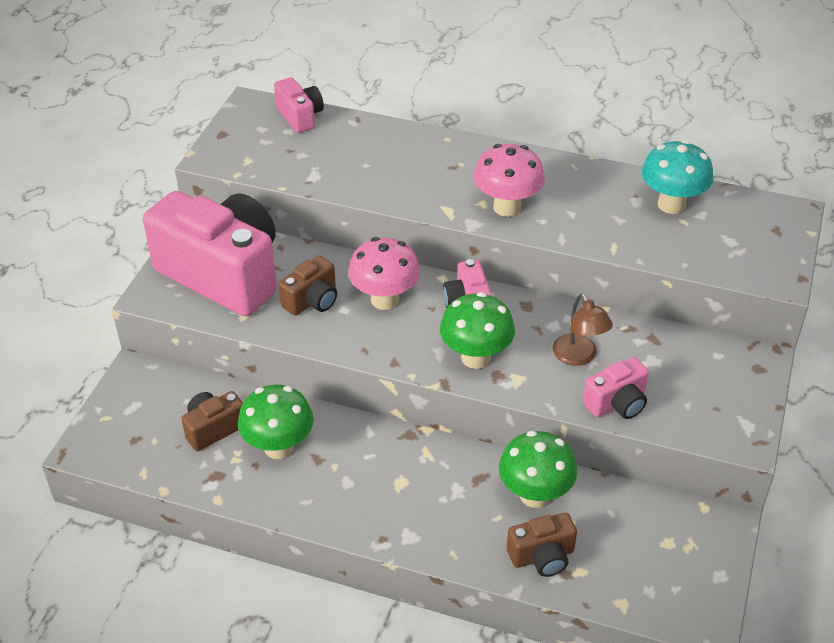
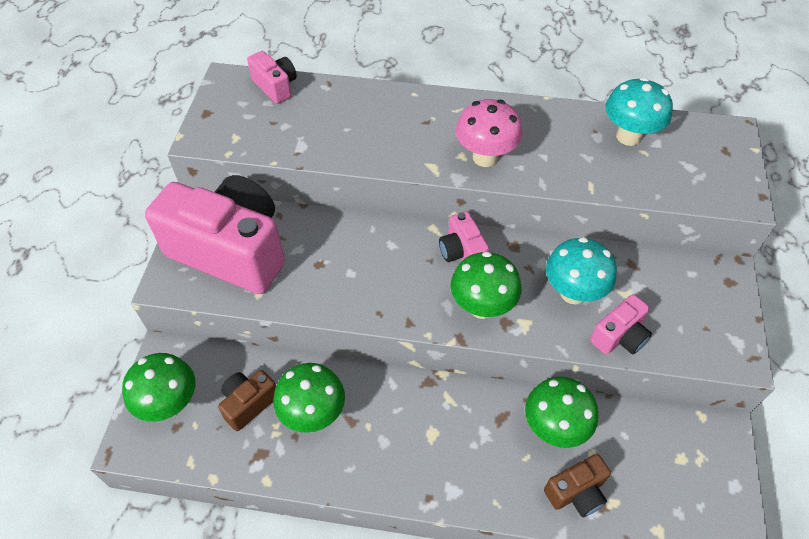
camera: 10 degrees left, 10 degrees up
(132, 418) = (170, 404): none -> green mushroom
(312, 300) = (320, 267): brown camera -> none
(385, 300) = (386, 257): pink mushroom -> none
(579, 356) = (573, 292): brown lamp -> turquoise mushroom

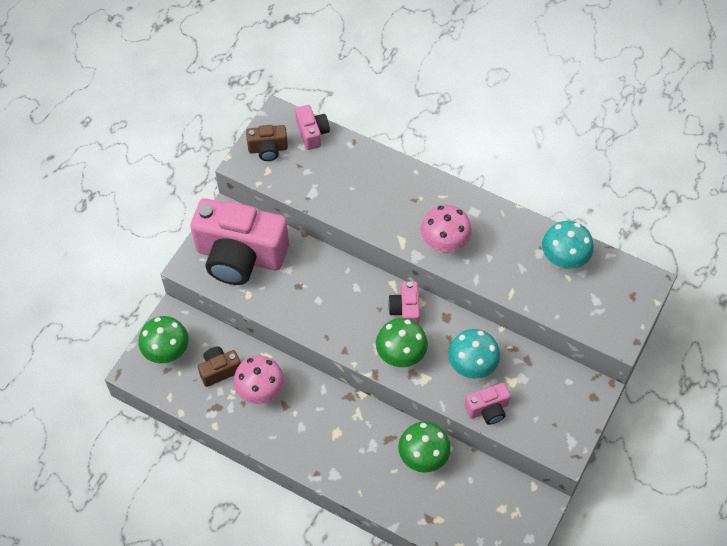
camera: 20 degrees right, 5 degrees up
(231, 251) = (240, 256): pink camera -> pink camera turned 150 degrees clockwise
(313, 414) = (260, 392): green mushroom -> pink mushroom
(576, 492) = (417, 504): brown camera -> brown camera (268, 149)

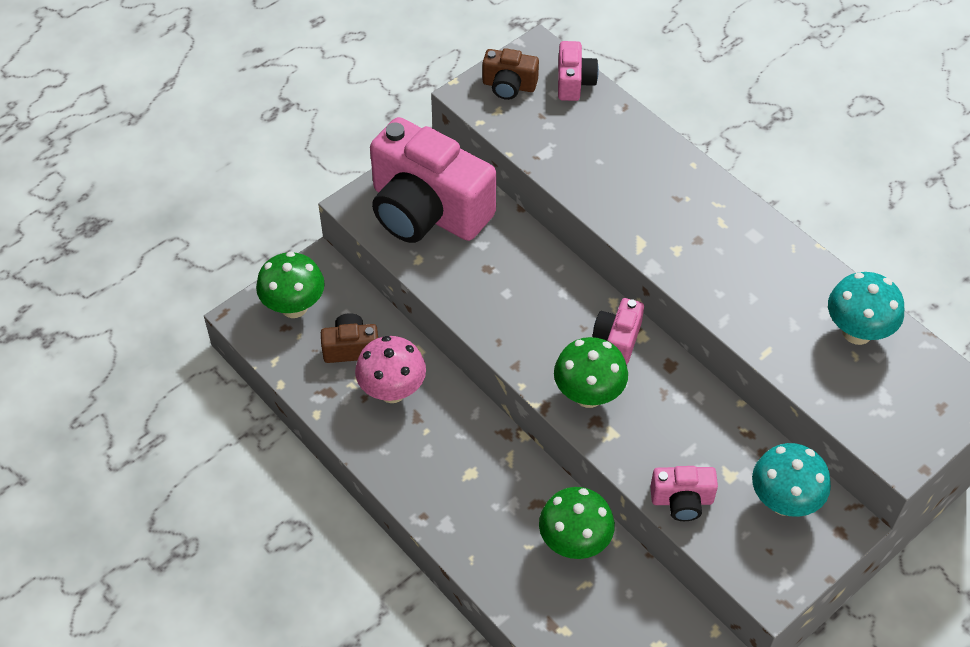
camera: 20 degrees right, 5 degrees down
(444, 244) = (696, 264): pink mushroom -> none
(471, 367) = (680, 439): turquoise mushroom -> turquoise mushroom (784, 501)

